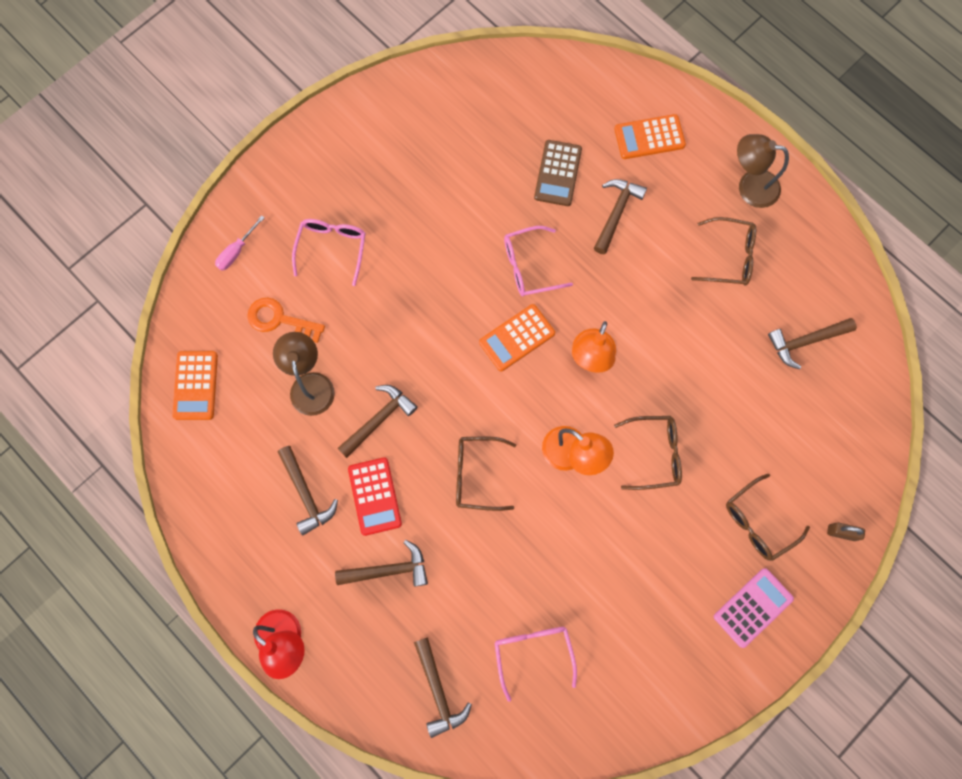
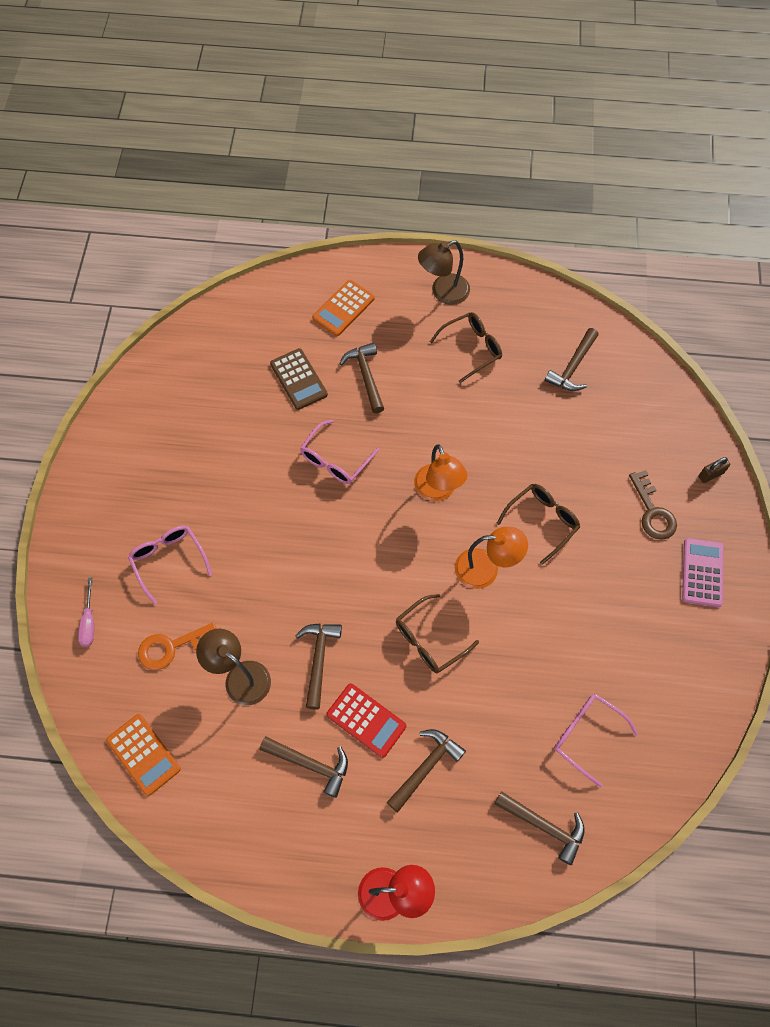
camera: 40 degrees left, 10 degrees down
(517, 338) = (371, 517): orange calculator -> none
(758, 522) = (652, 511): brown glasses -> brown key

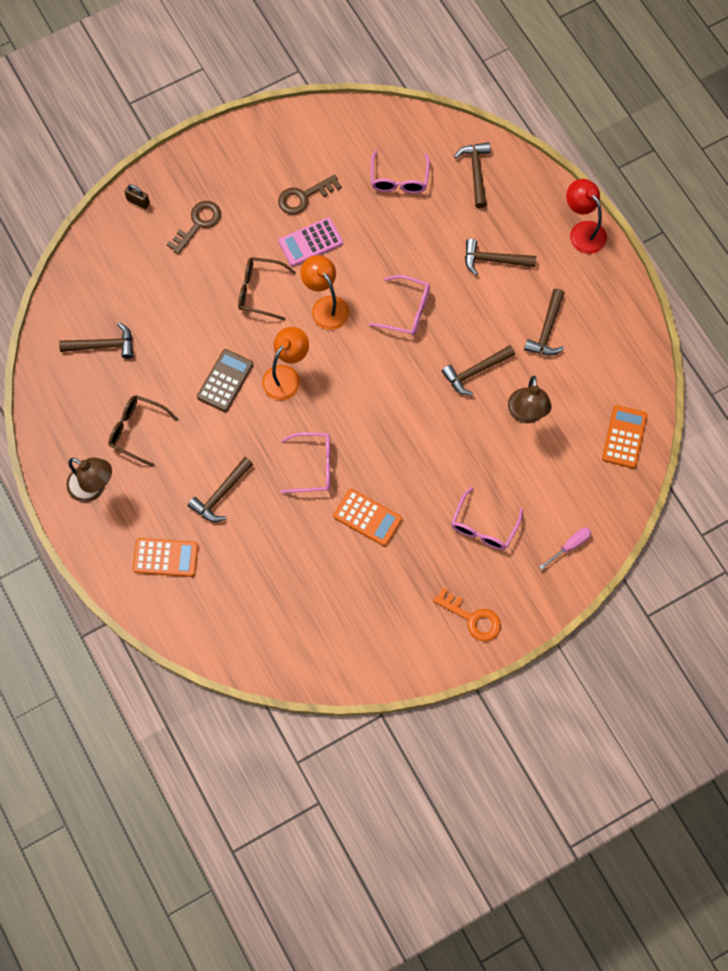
camera: 125 degrees left, 5 degrees up
(171, 647) = (542, 474): orange key -> orange key (472, 618)
(255, 472) = (367, 517): none -> orange calculator
(298, 379) = (261, 544): brown calculator -> brown calculator (225, 381)
(310, 764) = (547, 330): brown hammer -> brown hammer turned 150 degrees counterclockwise
(366, 720) = (492, 314): red calculator -> none
(430, 639) = (406, 310): brown glasses -> pink glasses
(624, 626) = (304, 197): none -> brown key
(702, 572) = (226, 169): pink calculator -> pink calculator (310, 242)

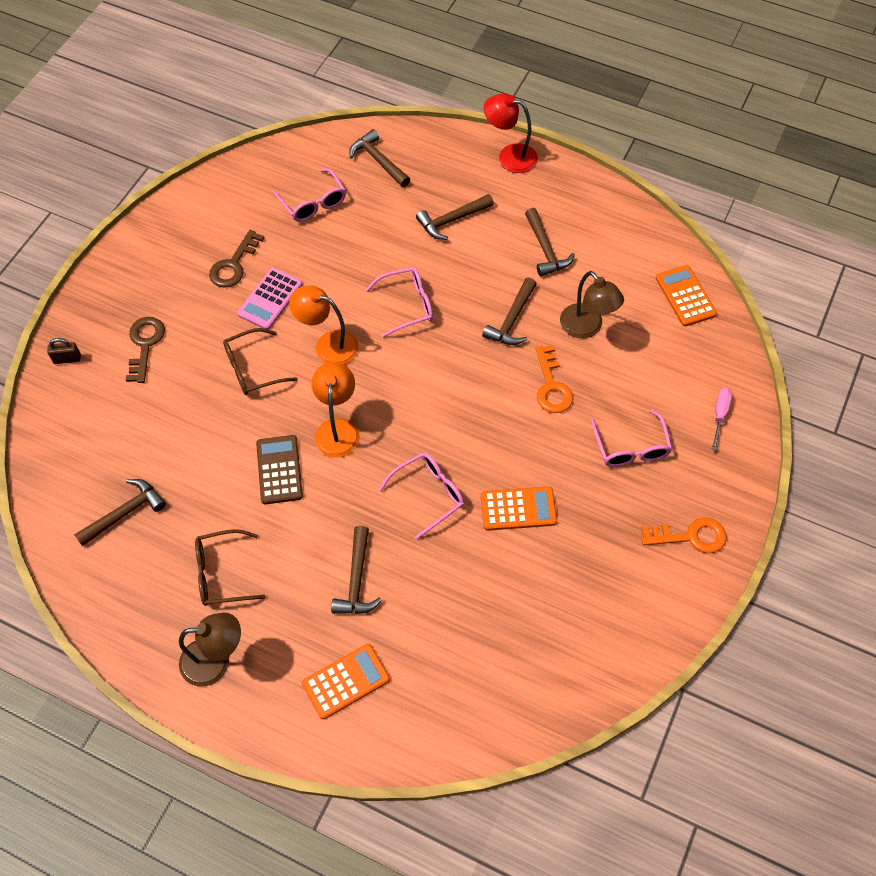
camera: 35 degrees left, 10 degrees down
(464, 442) = (552, 386): none -> orange key

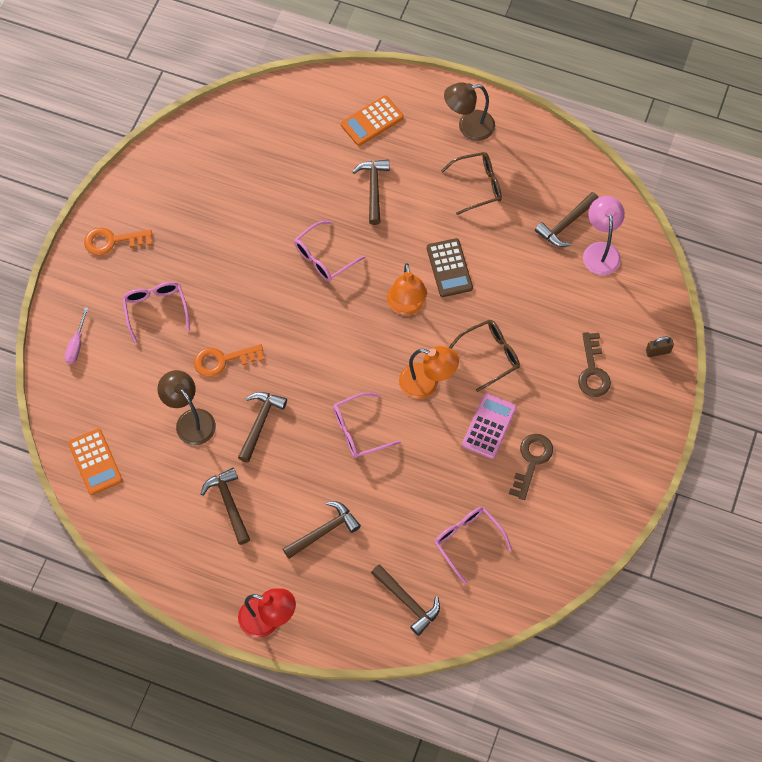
camera: 175 degrees right, 5 degrees up
(93, 476) = (600, 251): none -> pink lamp
(518, 509) = (250, 252): orange calculator -> none
(552, 386) = (223, 360): orange key -> orange key turned 90 degrees counterclockwise

